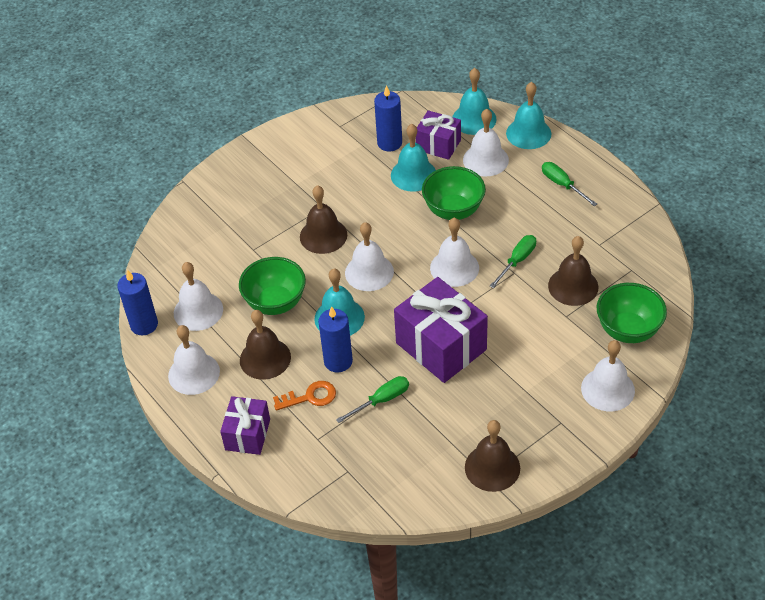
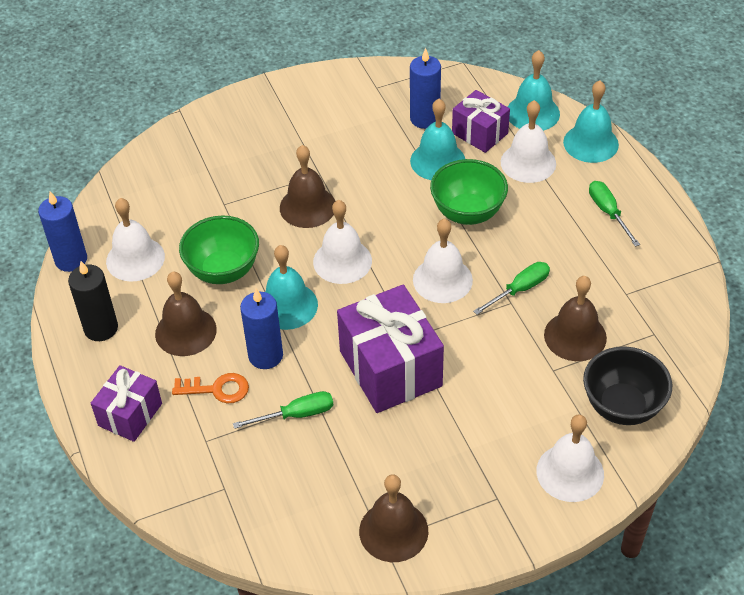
camera: 15 degrees right, 0 degrees up
(194, 373) = (101, 328): white bell -> black candle
(628, 330) = (622, 406): green bowl -> black bowl

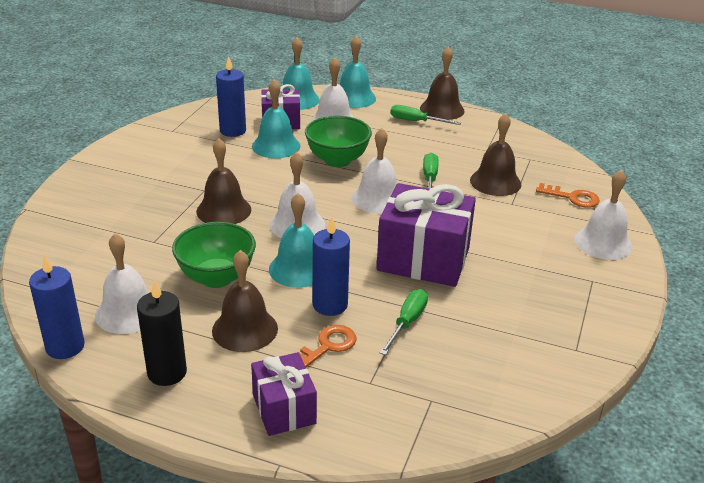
camera: 50 degrees left, 15 degrees down
(393, 531) = (572, 339): brown bell -> brown bell (442, 109)
(622, 406) = (572, 197): black bowl -> orange key

